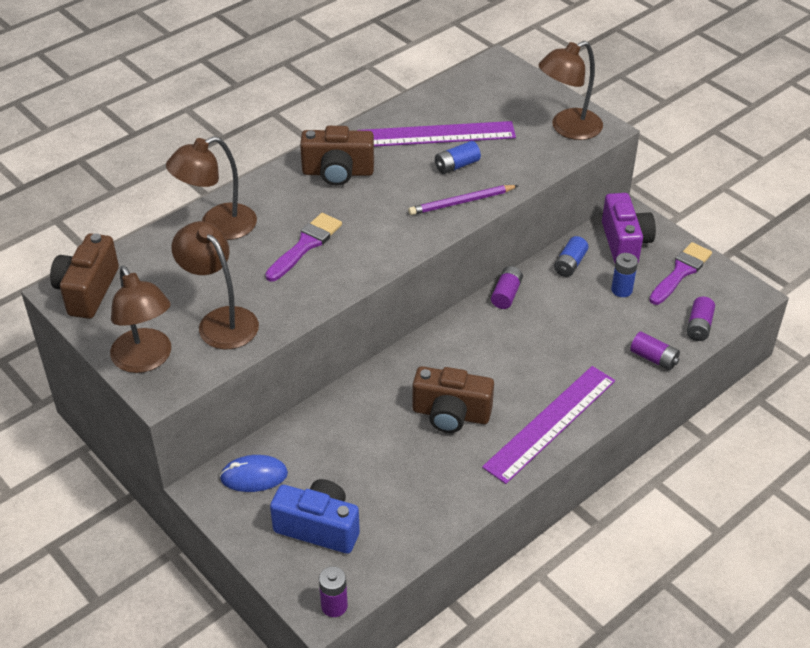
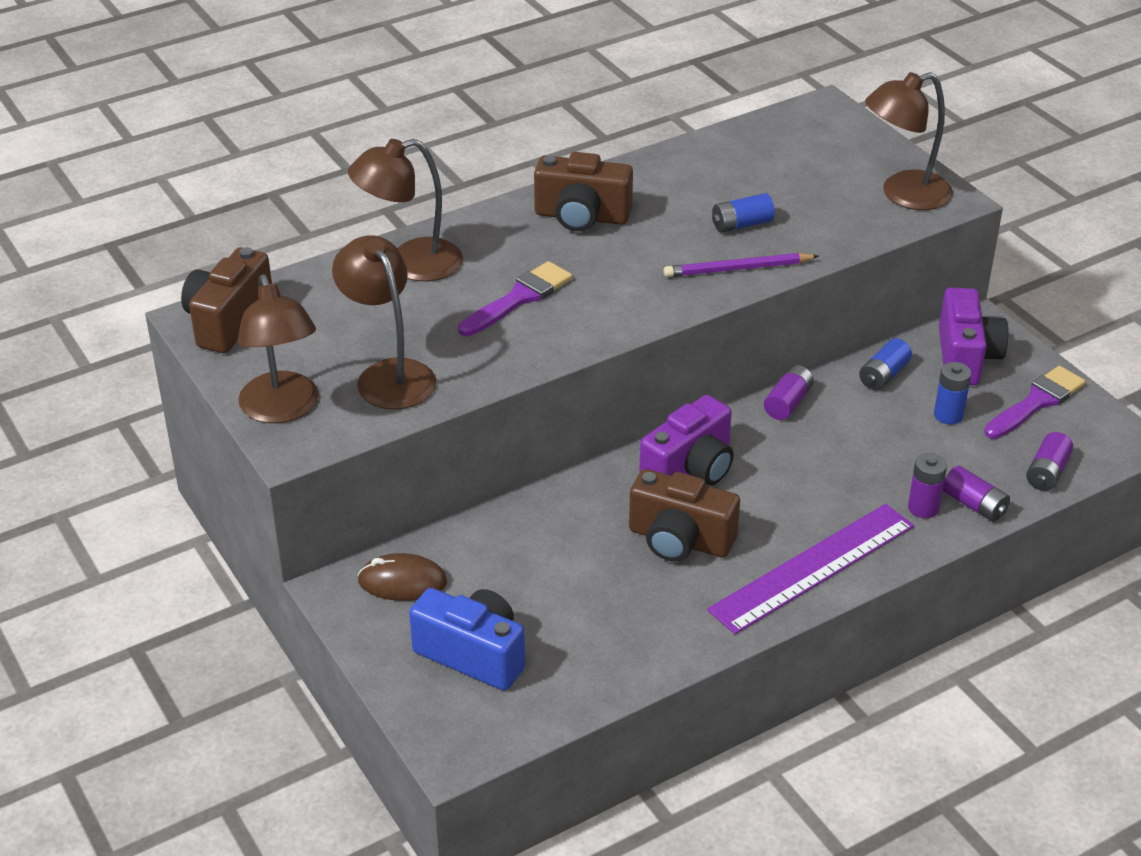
camera: 10 degrees right, 5 degrees down
(254, 476) = (402, 582): blue mouse -> brown mouse
(334, 606) = (472, 751): purple battery -> purple battery (923, 508)
(436, 134) = (722, 185): purple ruler -> none
(447, 357) = (690, 470): none -> purple camera

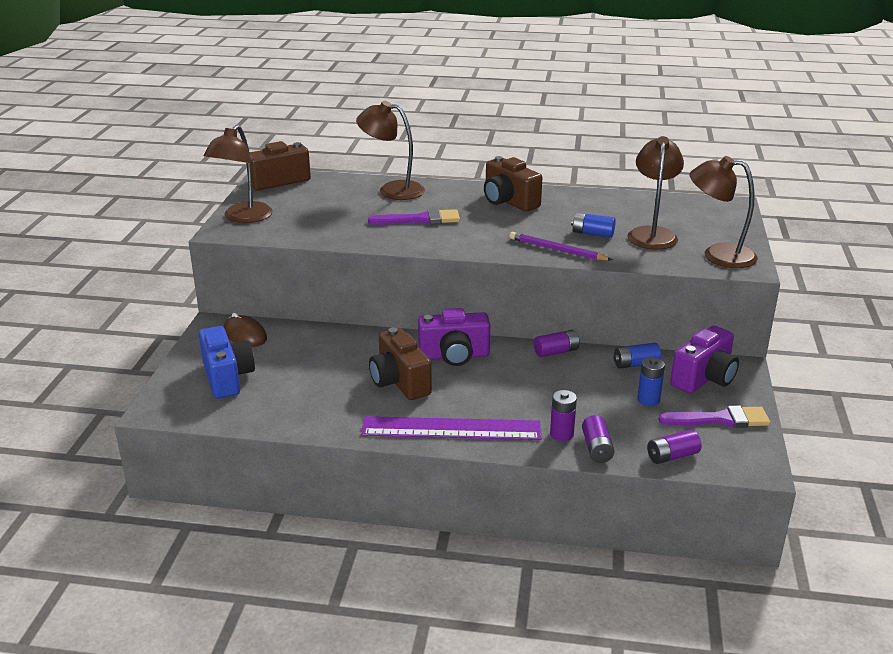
camera: 40 degrees right, 10 degrees down
(388, 375) = (309, 224): brown lamp -> brown lamp (652, 234)

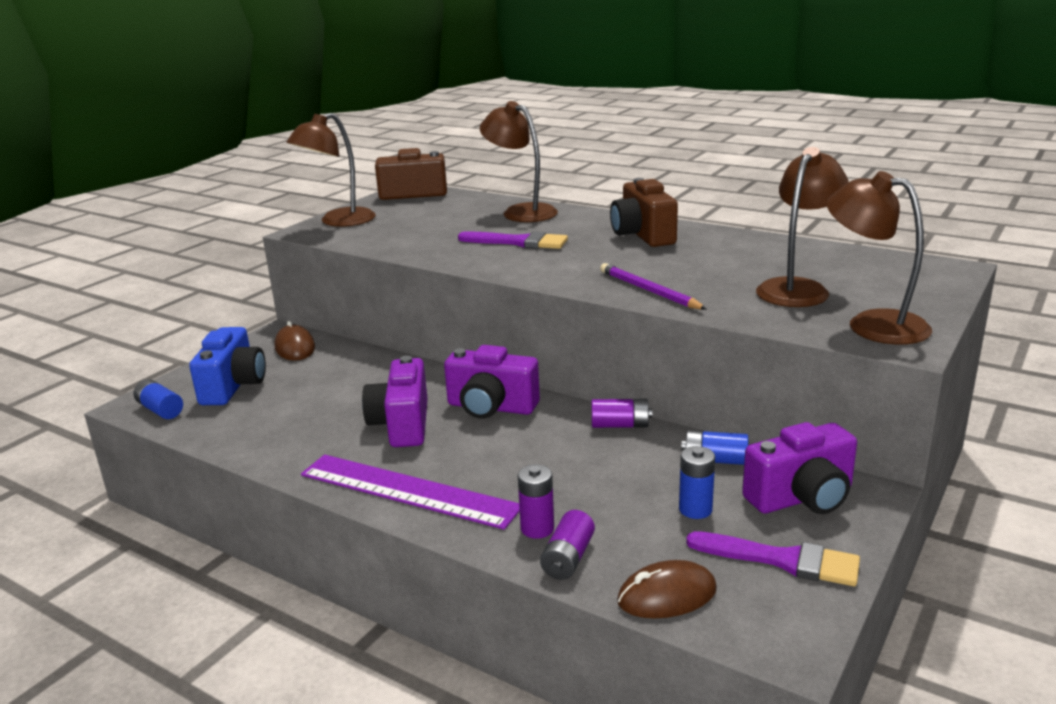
camera: 25 degrees right, 5 degrees down
(399, 382) = (402, 424): brown camera -> purple camera
(592, 234) = (714, 279): blue battery -> blue battery (160, 410)
(672, 456) = (667, 595): purple battery -> brown mouse

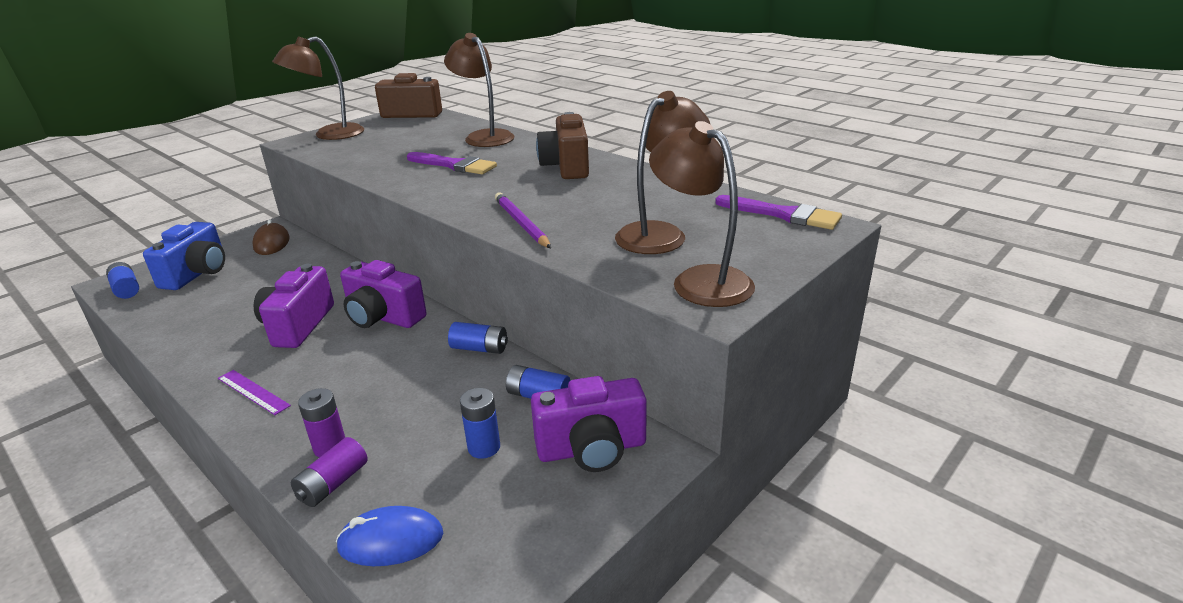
camera: 10 degrees right, 5 degrees up
(408, 490) = (253, 392): purple ruler -> purple ruler, size x0.47
(620, 425) = (479, 348): purple battery -> blue battery
(667, 595) = (391, 540): brown mouse -> blue mouse
(781, 560) = (525, 517): purple brush -> purple brush (782, 214)

